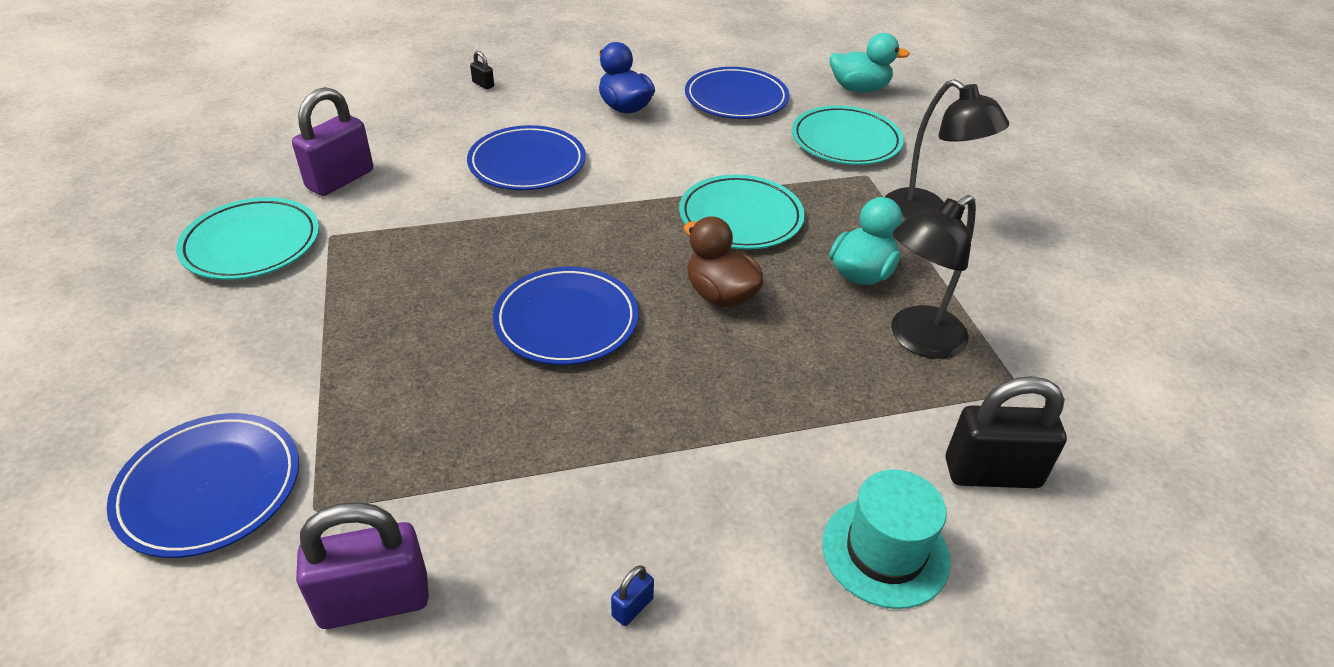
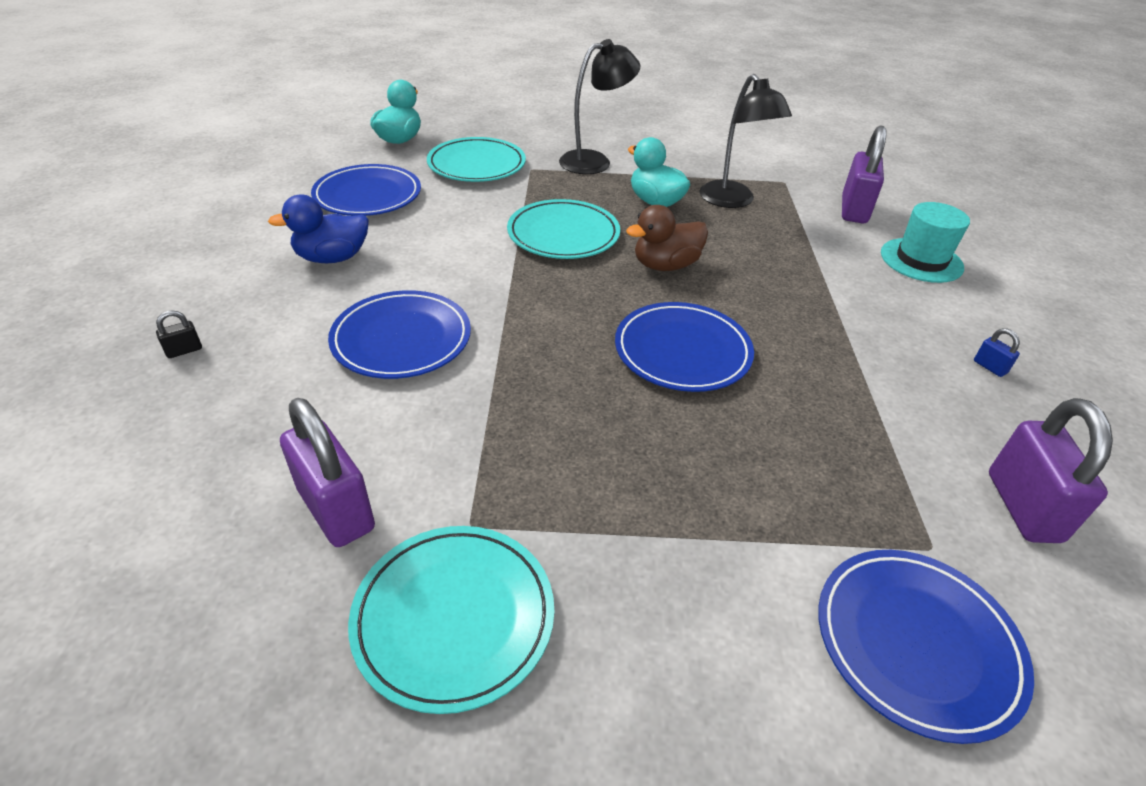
camera: 75 degrees left, 0 degrees up
(992, 473) = (854, 210): black padlock -> purple padlock

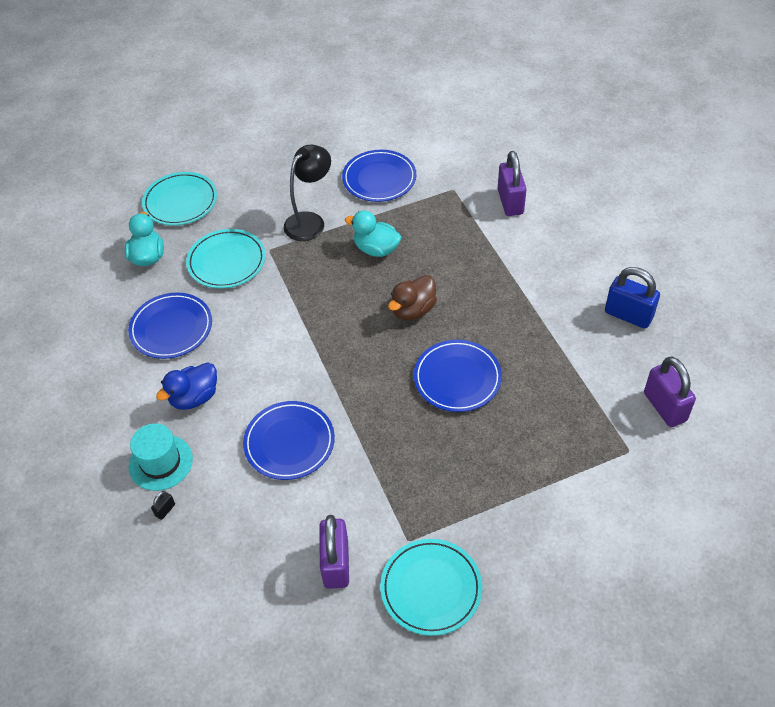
camera: 20 degrees left, 10 degrees up
(336, 509) = (336, 564): purple padlock -> purple padlock turned 60 degrees clockwise
(563, 234) = (332, 309): turquoise plate -> turquoise plate (180, 202)
(732, 201) = (427, 226): black lamp -> none
(916, 643) = (635, 504): blue plate -> blue plate (379, 179)
(921, 260) = (567, 236): turquoise hat -> turquoise hat (160, 462)
(989, 367) = (628, 315): blue padlock -> blue padlock, size x2.39

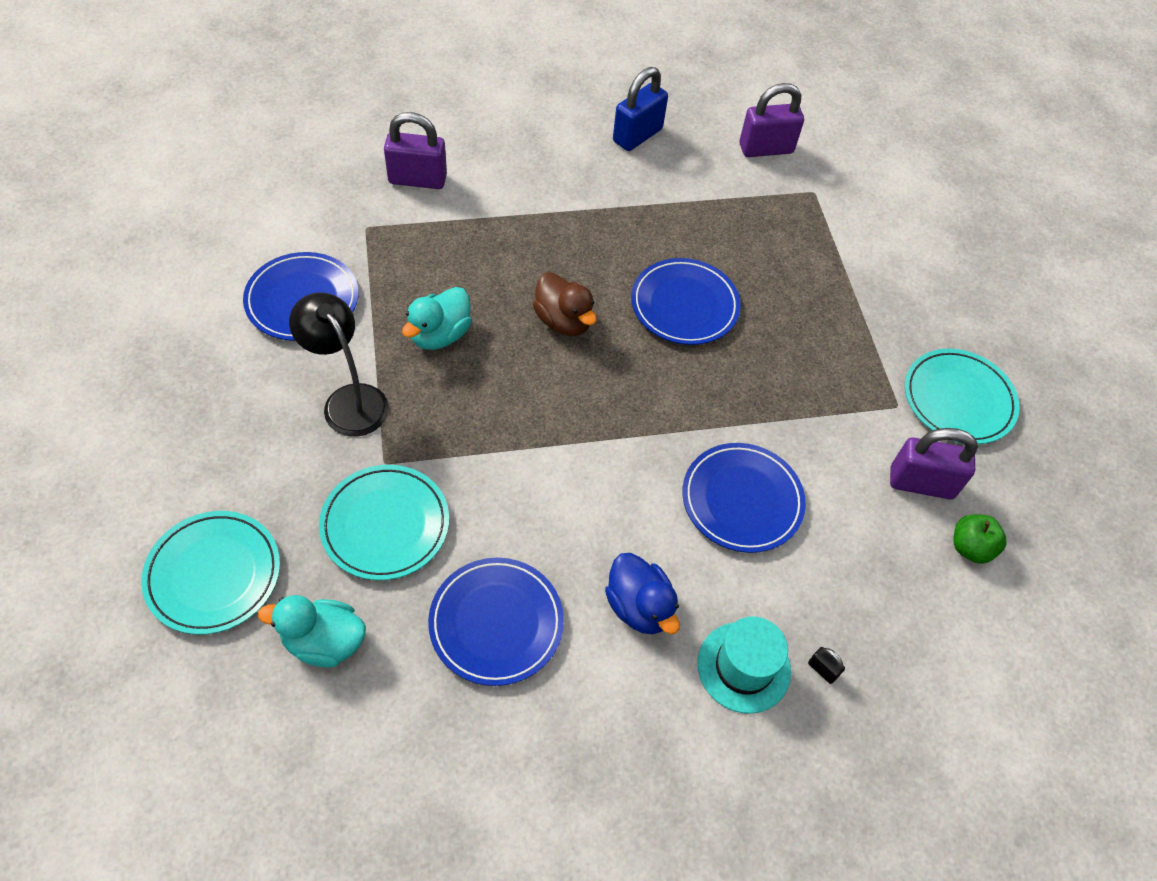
camera: 85 degrees left, 5 degrees up
(284, 605) = (970, 547): none -> green apple

